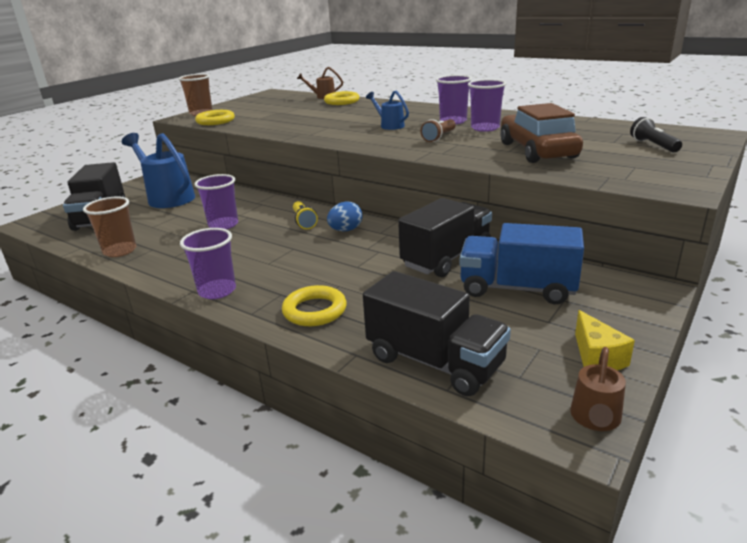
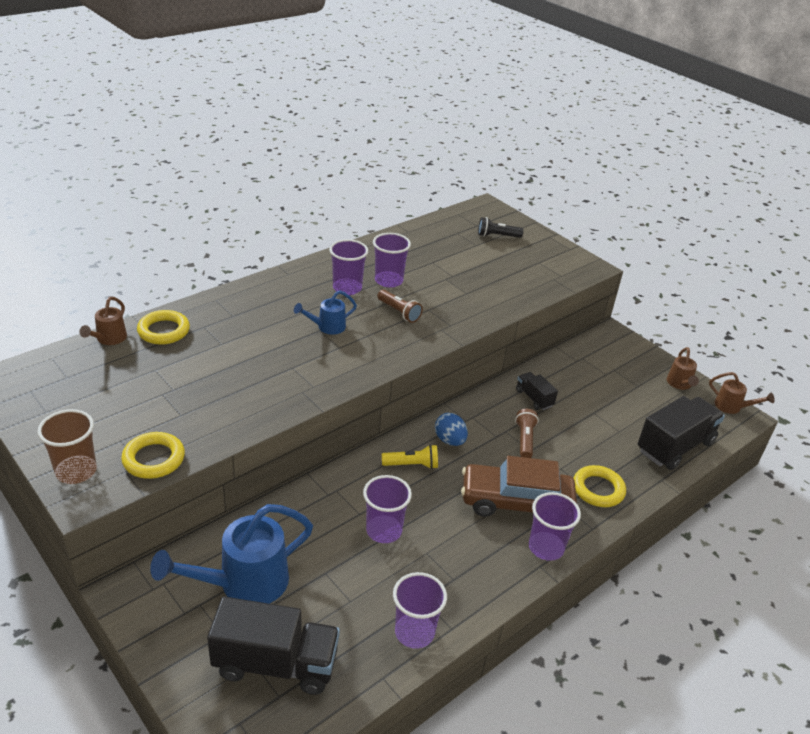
camera: 80 degrees left, 10 degrees up
(120, 251) = (414, 632): brown cup -> purple cup
(372, 262) = (525, 439): none -> brown flashlight
(447, 258) = (534, 398): black truck -> black truck, size x0.50
(517, 288) = (593, 382): blue truck -> none
(537, 150) = (476, 282): brown car -> brown car (516, 502)
(597, 358) = (679, 384): yellow cheese -> brown watering can

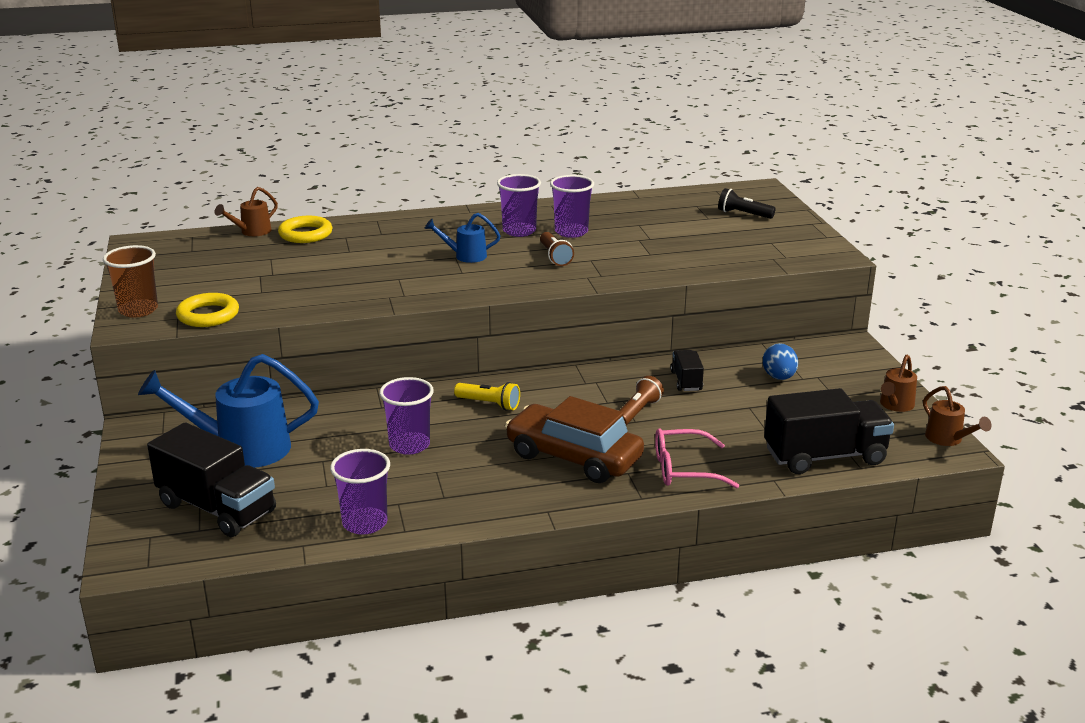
camera: 30 degrees right, 10 degrees down
(449, 440) = (550, 394): blue egg -> blue egg (779, 377)
(546, 547) = (570, 499): purple cup -> none
(598, 489) = (683, 469): yellow ring -> pink glasses

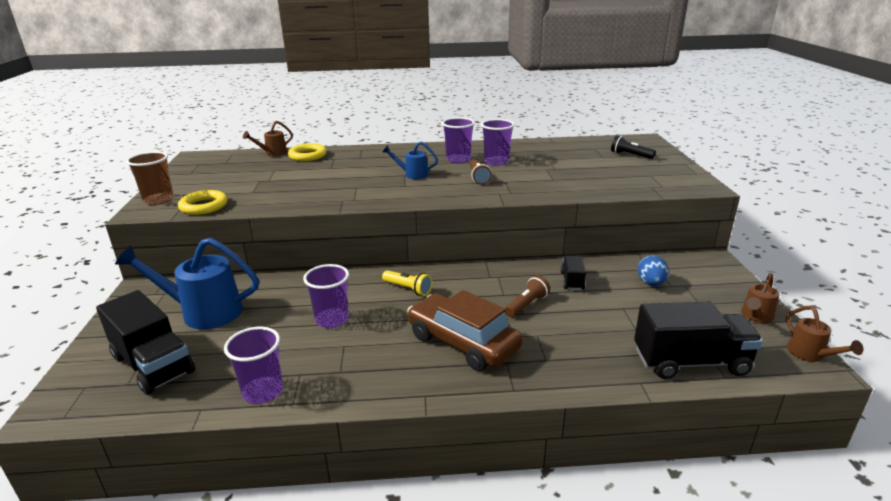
camera: 10 degrees right, 0 degrees up
(683, 469) = (556, 363): pink glasses -> none

